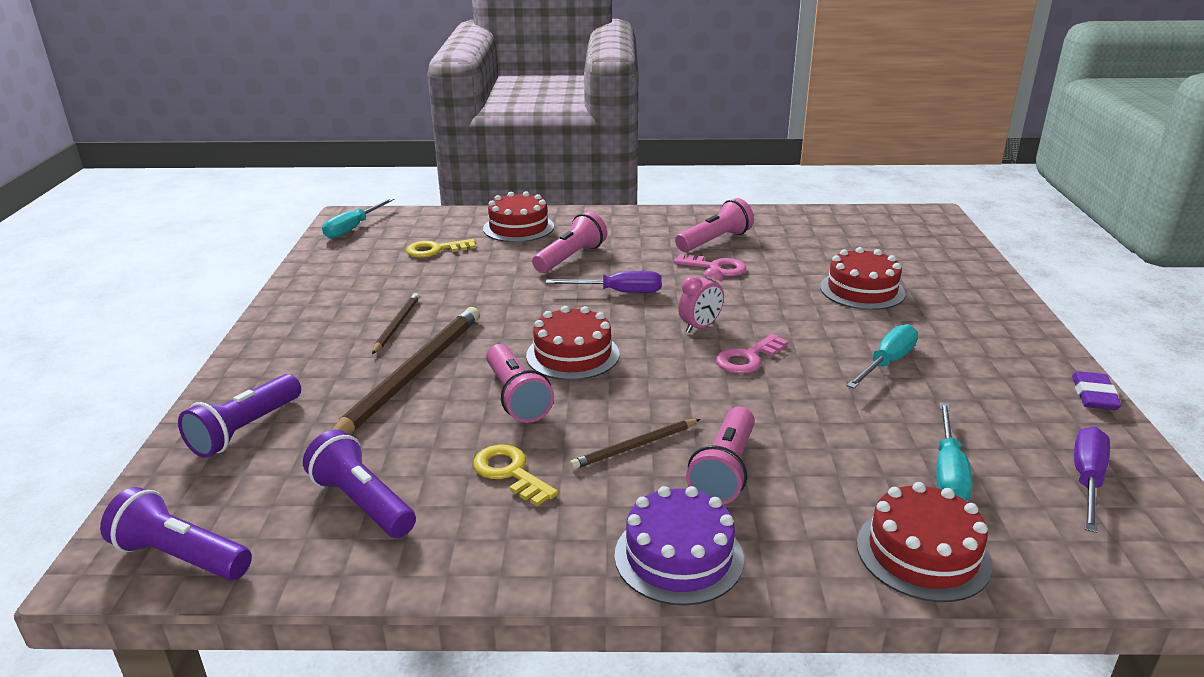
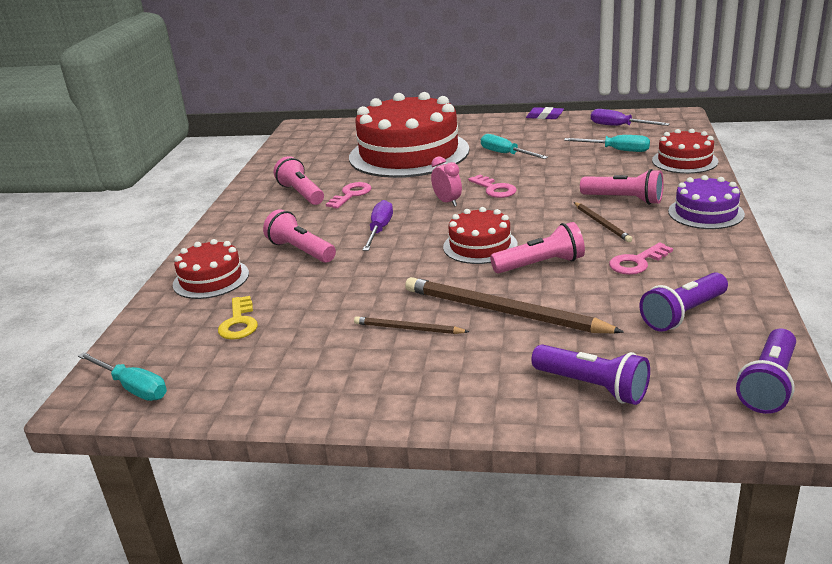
camera: 80 degrees left, 0 degrees up
(510, 473) = (637, 262): yellow key -> pink key
(862, 290) = (409, 153): red cake -> red cake, size x2.09

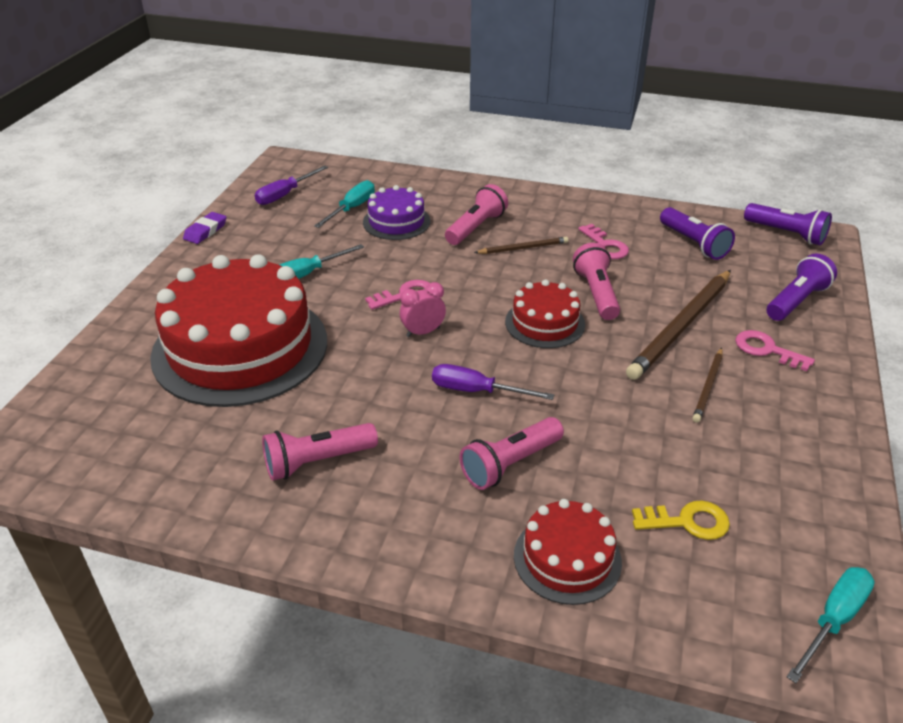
camera: 85 degrees left, 10 degrees up
(351, 195) = (353, 410): pink key -> pink key (767, 350)
(684, 161) = (406, 182): red cake -> none
(705, 213) = (523, 197): purple cake -> purple cake (396, 222)

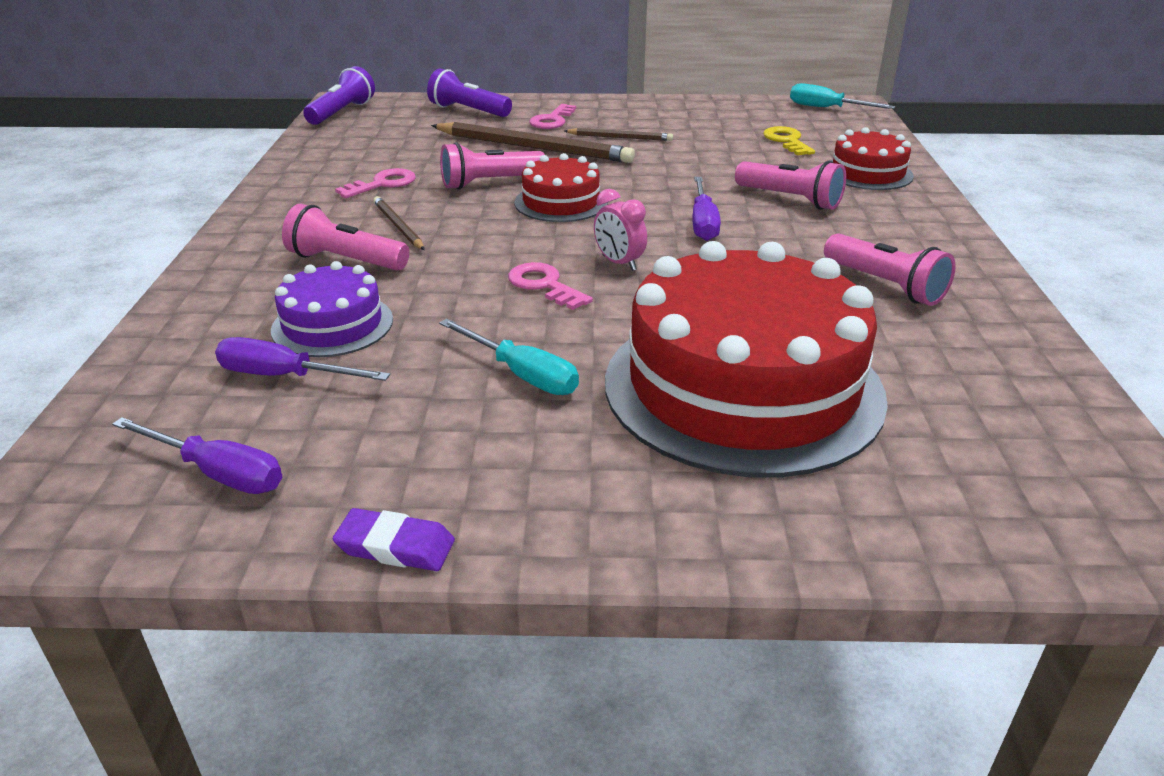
camera: 105 degrees left, 5 degrees down
(352, 208) = (284, 376): turquoise screwdriver -> purple screwdriver
(694, 243) = (369, 146): purple flashlight -> none

